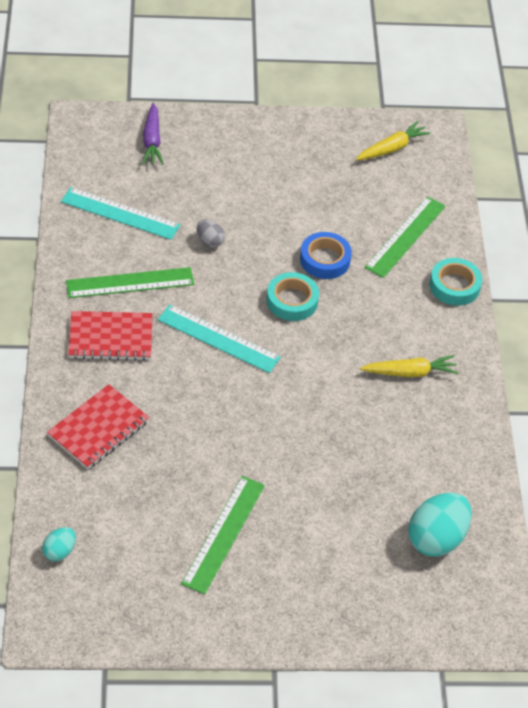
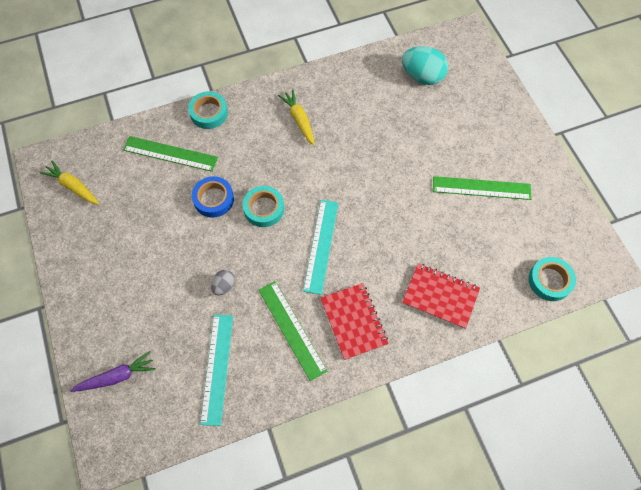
camera: 105 degrees left, 15 degrees up
(59, 551) = (549, 281): turquoise egg -> turquoise tape

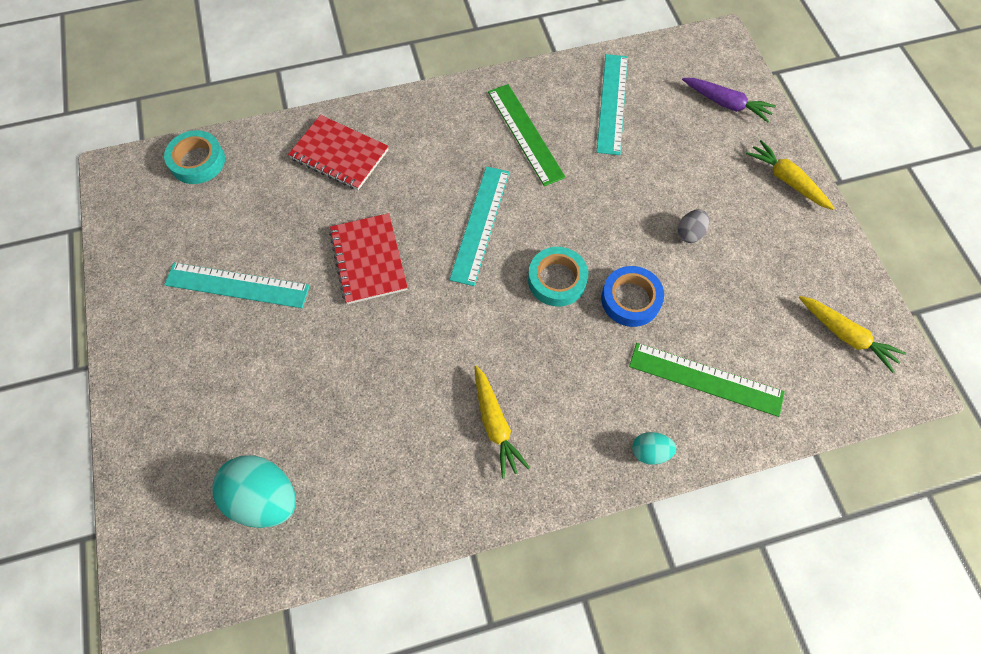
camera: 175 degrees left, 0 degrees up
(82, 302) = (787, 180): none -> yellow carrot
(117, 376) = (726, 103): purple carrot -> purple carrot turned 135 degrees counterclockwise
(209, 113) = (650, 452): turquoise tape -> turquoise egg
(224, 286) = (609, 185): grey egg -> grey egg (689, 233)
(354, 321) = (450, 136): red notebook -> red notebook (368, 260)
(481, 188) = (237, 285): green ruler -> turquoise ruler

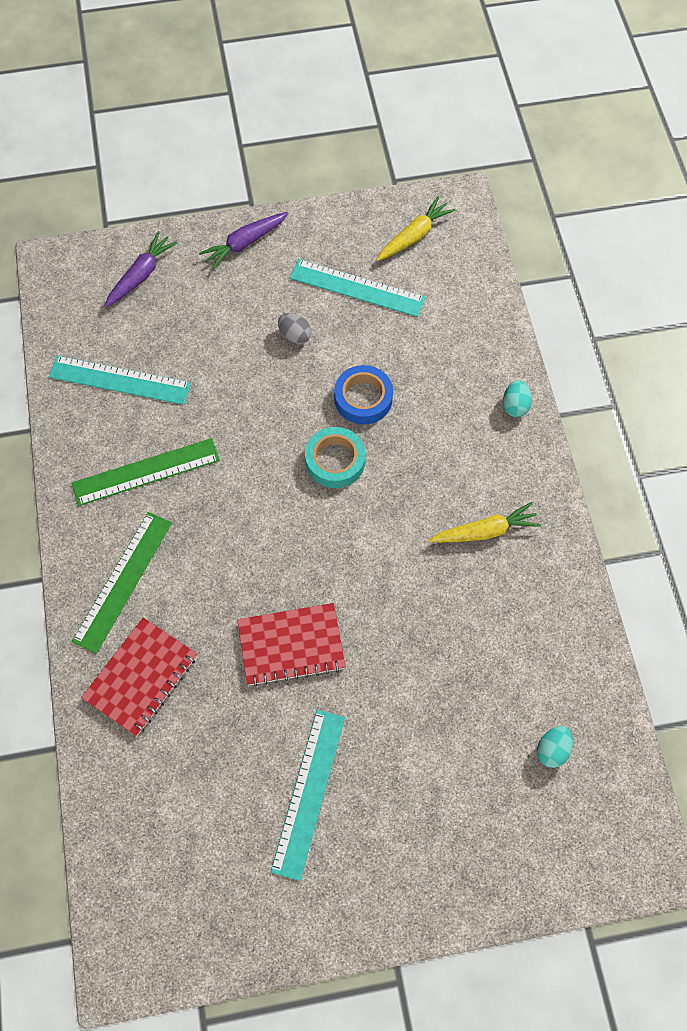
camera: 85 degrees left, 0 degrees up
(197, 161) = (122, 855): turquoise tape -> none
(264, 497) = (552, 750): turquoise egg -> turquoise egg, size x0.51
(480, 224) = (259, 528): turquoise ruler -> turquoise ruler (357, 288)
(705, 379) = (449, 350): green ruler -> green ruler (123, 581)
(787, 180) = (245, 243): yellow carrot -> purple carrot

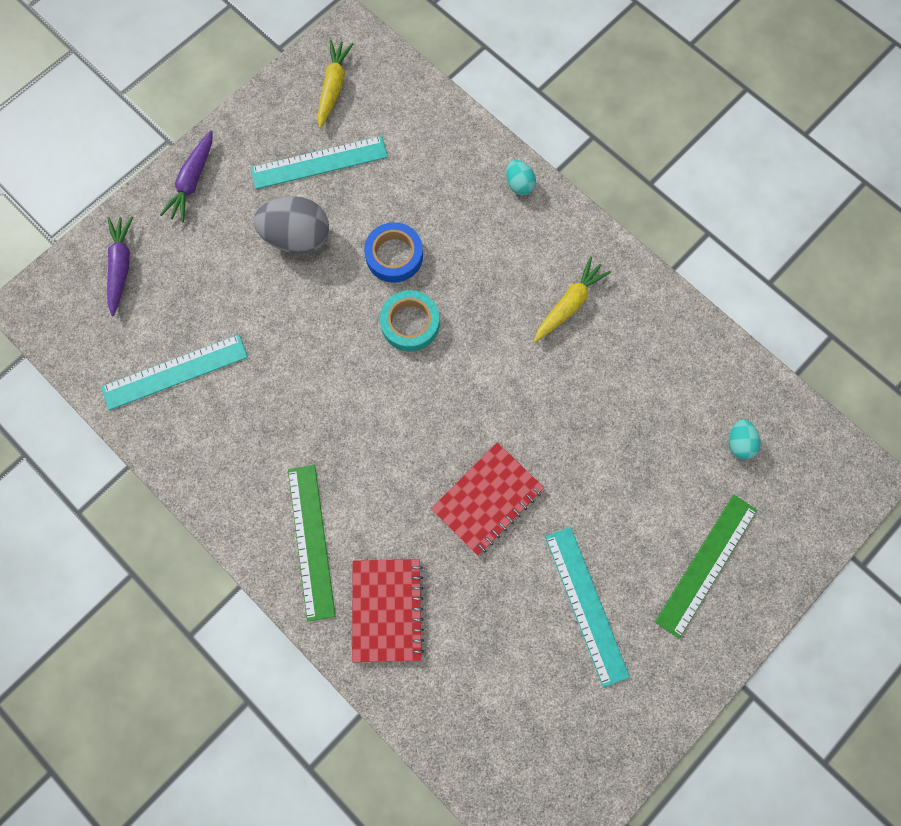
camera: 35 degrees left, 10 degrees up
(146, 471) = (259, 436): green ruler -> green ruler (706, 564)
(295, 336) = (297, 237): grey egg -> grey egg, size x1.95

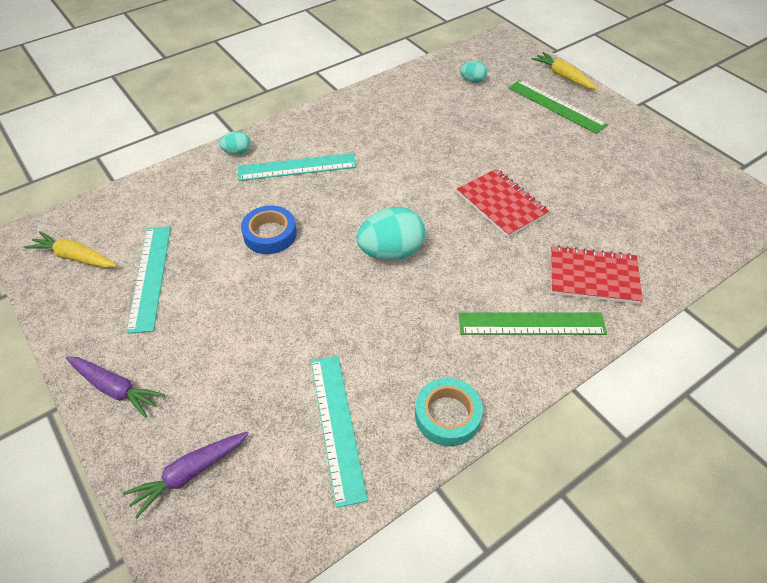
camera: 80 degrees left, 25 degrees down
(121, 267) = (190, 473): purple carrot -> purple carrot turned 45 degrees counterclockwise
(297, 237) = (223, 302): grey egg -> none
(389, 384) = (391, 252): none -> turquoise egg
(410, 323) = (338, 231): turquoise tape -> turquoise tape (447, 415)
(569, 304) = (349, 140): yellow carrot -> yellow carrot (563, 76)
(586, 605) = (585, 163): turquoise ruler -> turquoise ruler (297, 167)

